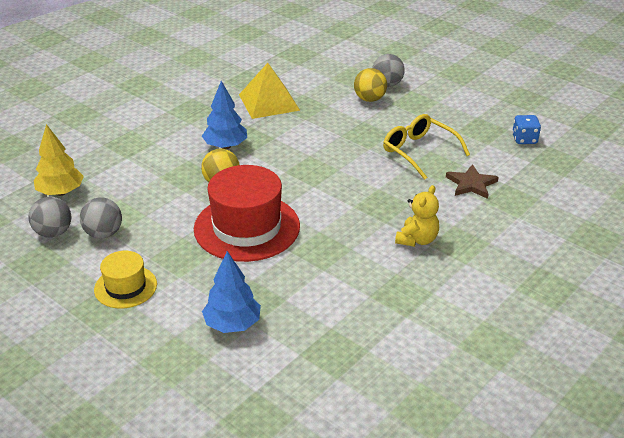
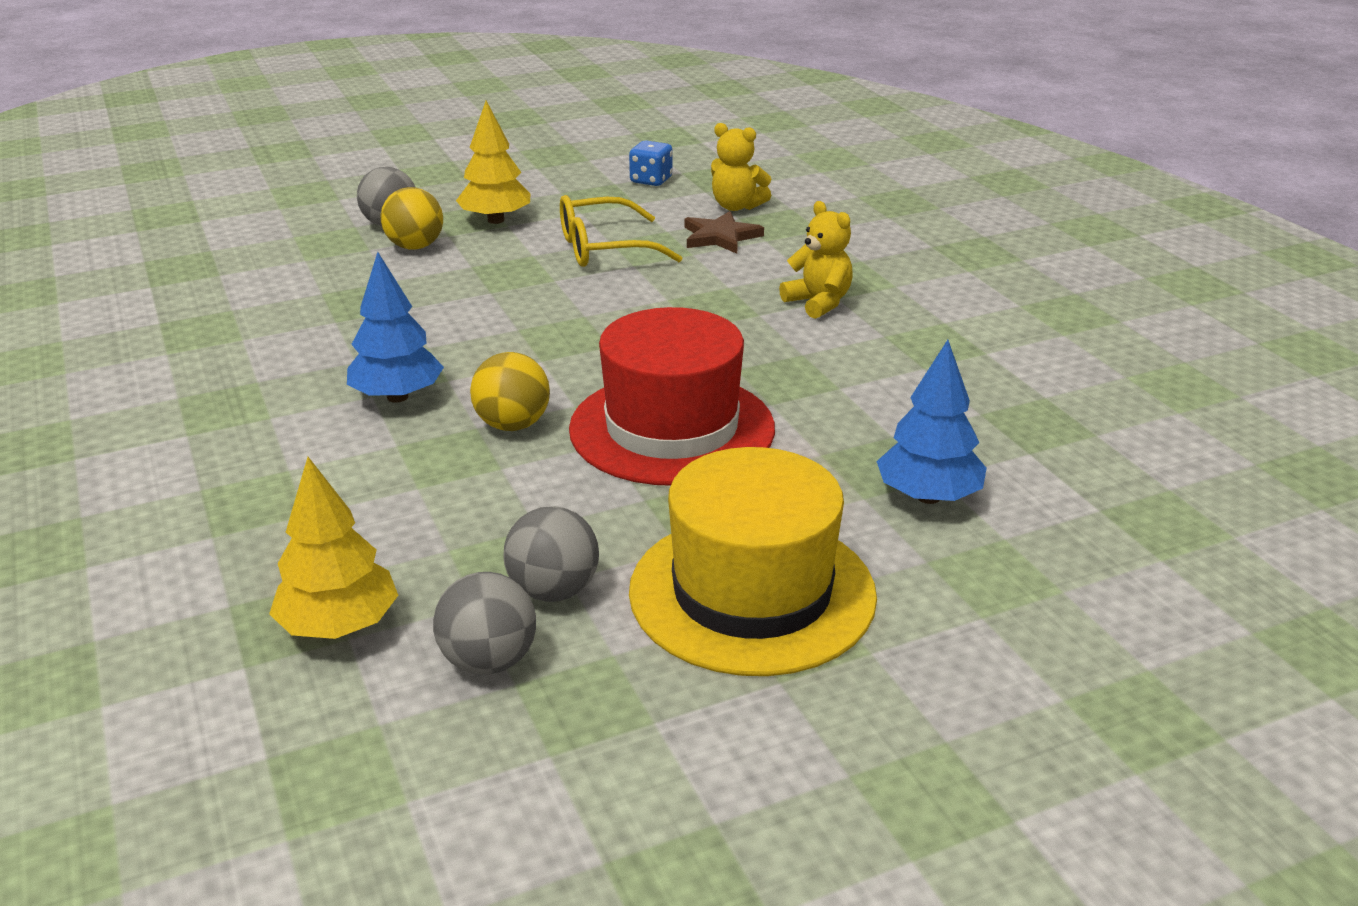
camera: 65 degrees left, 5 degrees down
(125, 287) = (752, 593): yellow hat -> yellow hat, size x1.85
(269, 102) = (305, 326): yellow pyramid -> none
(421, 110) = (496, 220): none -> yellow tree
(519, 178) = (736, 206): none -> yellow teddy bear

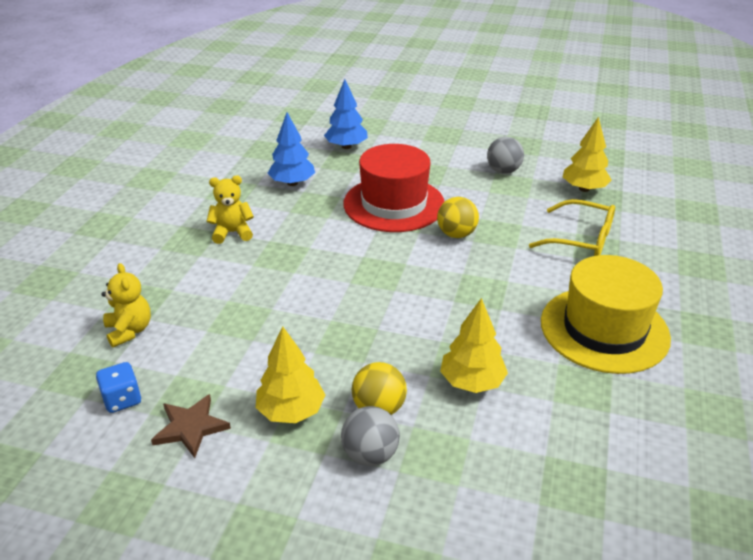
camera: 140 degrees left, 5 degrees up
(336, 291) = (472, 382): none -> yellow tree
(397, 397) = (496, 273): blue tree -> blue tree (292, 183)
(489, 661) = (541, 162): grey ball -> none
(604, 248) = (266, 333): yellow glasses -> yellow glasses (581, 239)
(720, 236) = (189, 306): brown star -> brown star (190, 427)
(752, 593) = (442, 147): yellow hat -> yellow hat (604, 329)
(818, 303) = (232, 233): yellow teddy bear -> yellow teddy bear turned 75 degrees clockwise

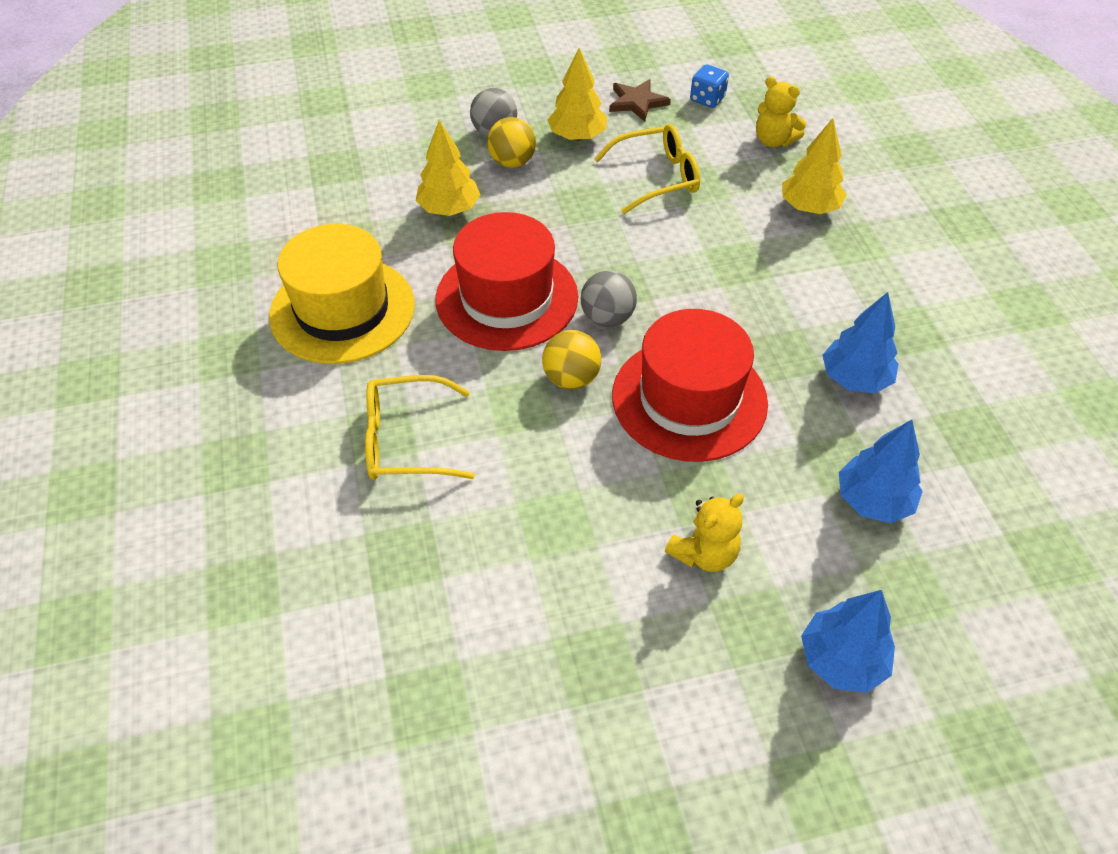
camera: 150 degrees right, 15 degrees up
(232, 233) = (823, 269): yellow teddy bear -> yellow teddy bear (704, 553)
(265, 338) = (656, 177): none -> yellow glasses
(417, 119) = (841, 660): none -> blue tree
(467, 292) = (507, 298): none -> red hat
(503, 171) = (586, 555): grey ball -> grey ball (607, 318)
(584, 189) = (436, 566): yellow tree -> yellow tree (809, 207)

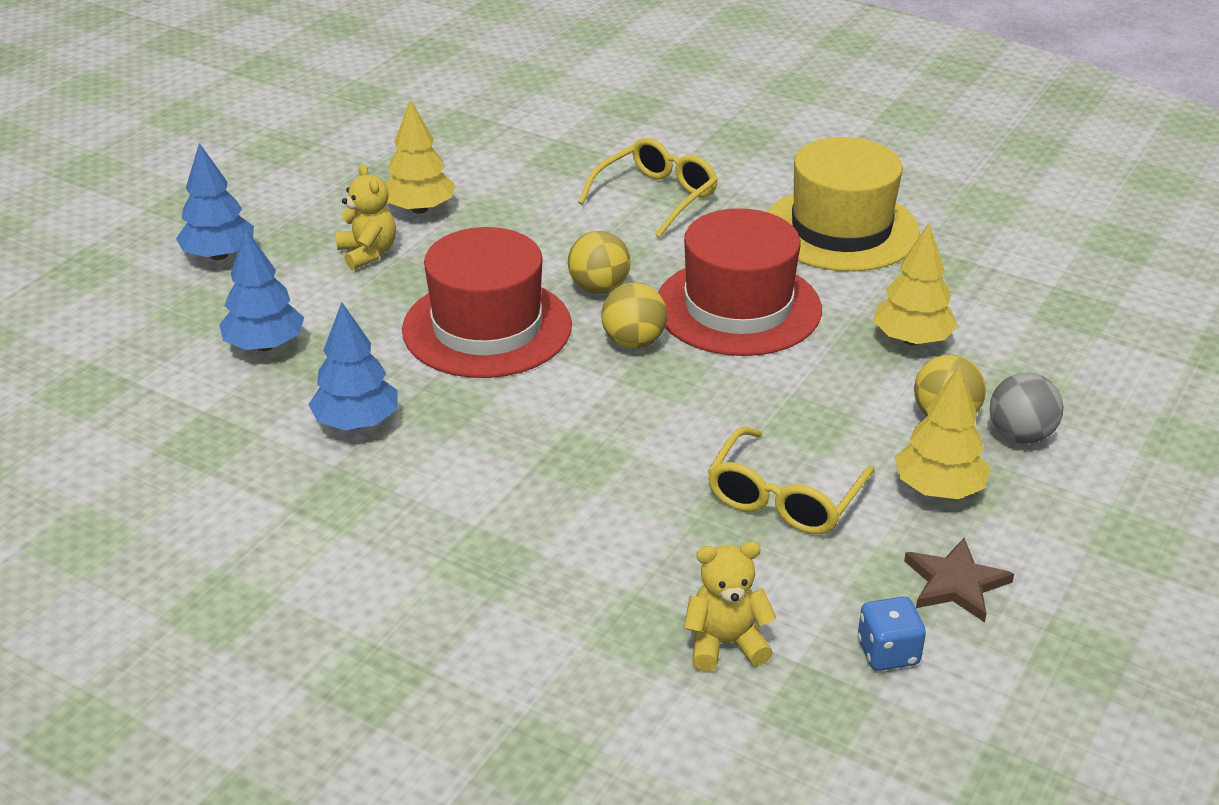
camera: 135 degrees right, 15 degrees down
(607, 318) = (633, 342): grey ball -> yellow ball
(704, 553) = (368, 253): yellow teddy bear -> yellow teddy bear turned 150 degrees clockwise
(809, 207) = (578, 573): yellow tree -> yellow tree (420, 209)

